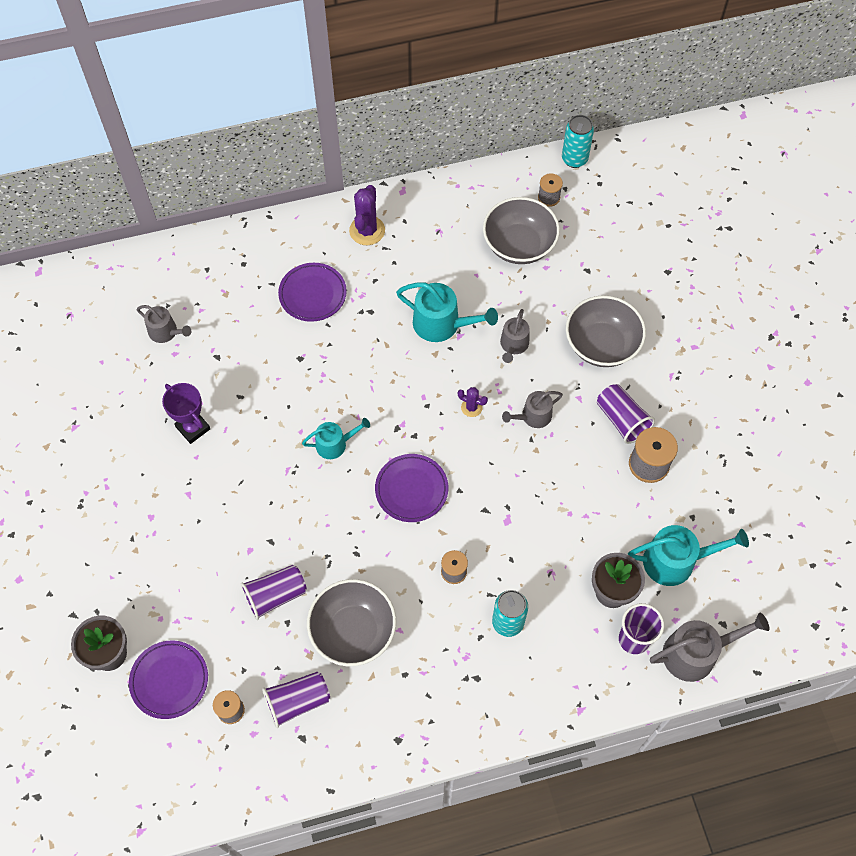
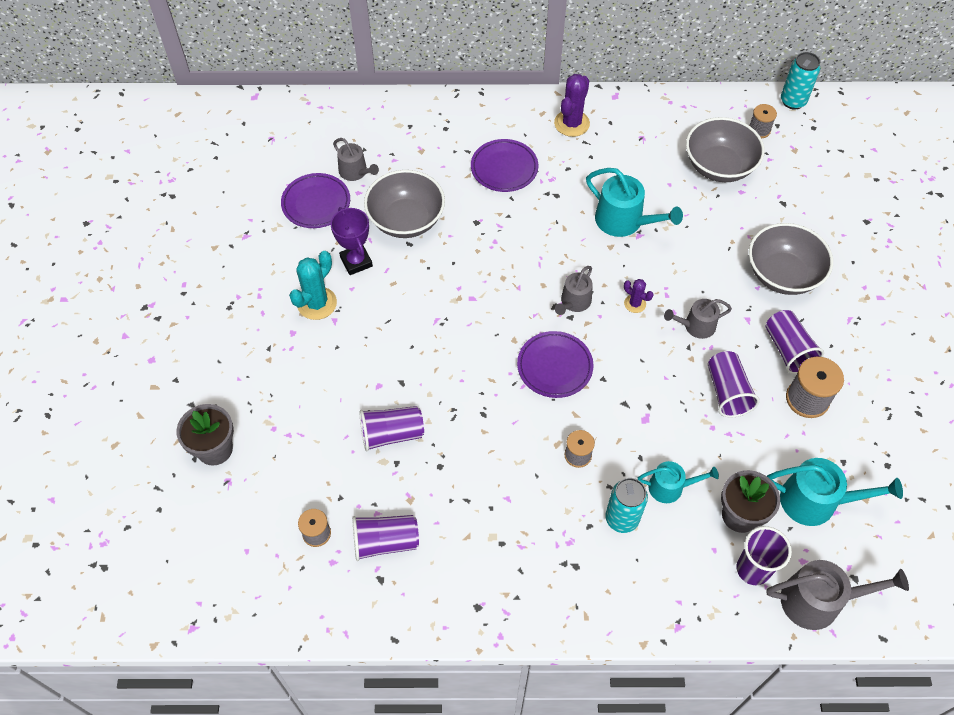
camera: 15 degrees right, 5 degrees down
(166, 481) = (317, 303): none -> turquoise cactus
(169, 680) = (265, 489): purple plate -> purple plate (316, 203)
(335, 444) = (489, 307): turquoise watering can -> turquoise watering can (670, 487)
(353, 631) = (460, 487): grey bowl -> grey bowl (406, 220)
(513, 345) = (691, 255): grey watering can -> grey watering can (574, 302)
(576, 475) = (727, 392): none -> purple cup

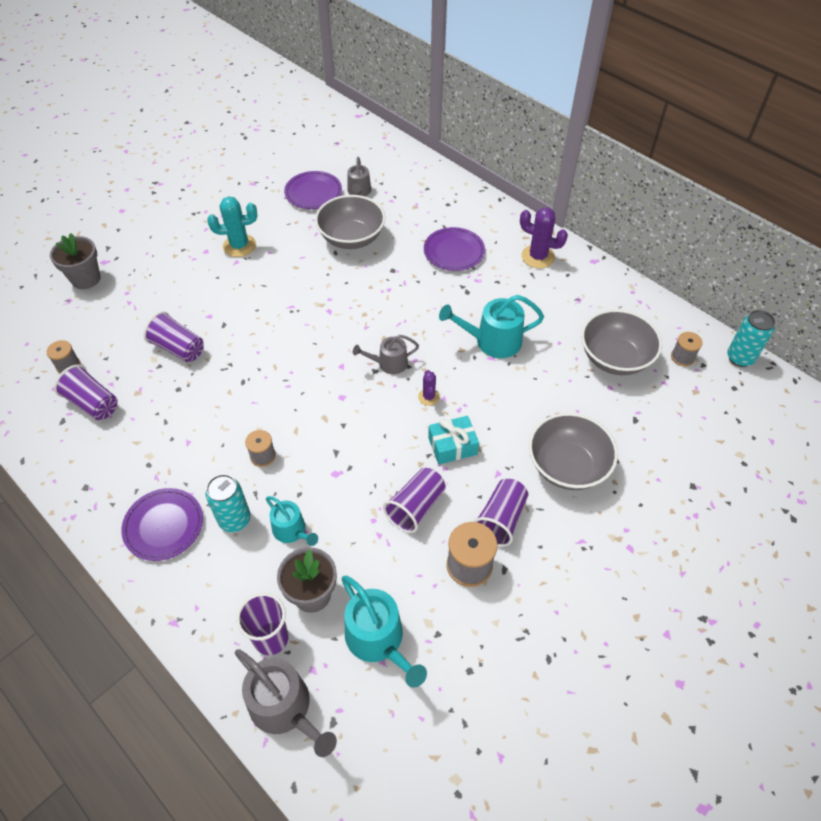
camera: 45 degrees right, 5 degrees down
(356, 262) = (291, 240): purple trophy -> none
(554, 366) = (323, 391): purple plate -> purple plate (164, 526)
(571, 123) = (538, 257): purple cactus -> purple cactus turned 45 degrees clockwise
(624, 221) = (492, 341): turquoise watering can -> turquoise watering can turned 90 degrees clockwise
(696, 326) = (452, 446): grey watering can -> turquoise gift

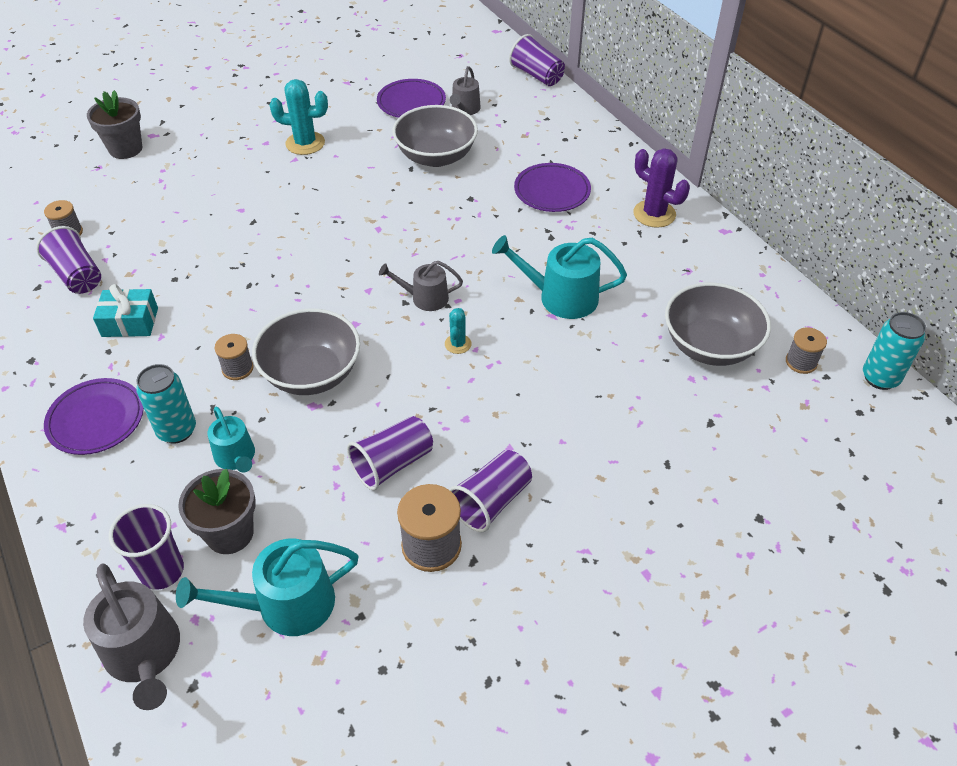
camera: 15 degrees right, 5 degrees down
(178, 348) = (193, 236): purple cup -> purple cup (536, 75)
(378, 640) = (286, 604): turquoise watering can -> turquoise watering can turned 90 degrees clockwise
(428, 397) = (458, 344): purple cactus -> turquoise cactus
(452, 446) = (465, 404): turquoise gift -> turquoise gift (130, 322)
(567, 466) = (600, 458): grey bowl -> grey bowl (312, 373)

